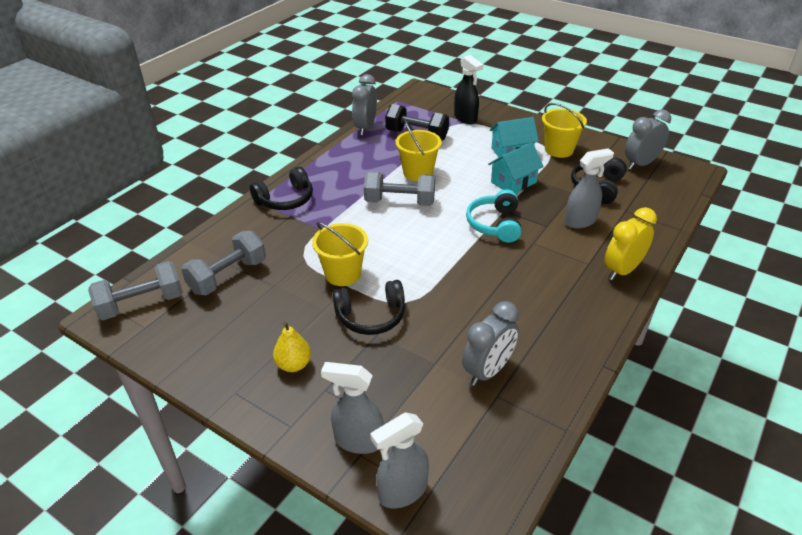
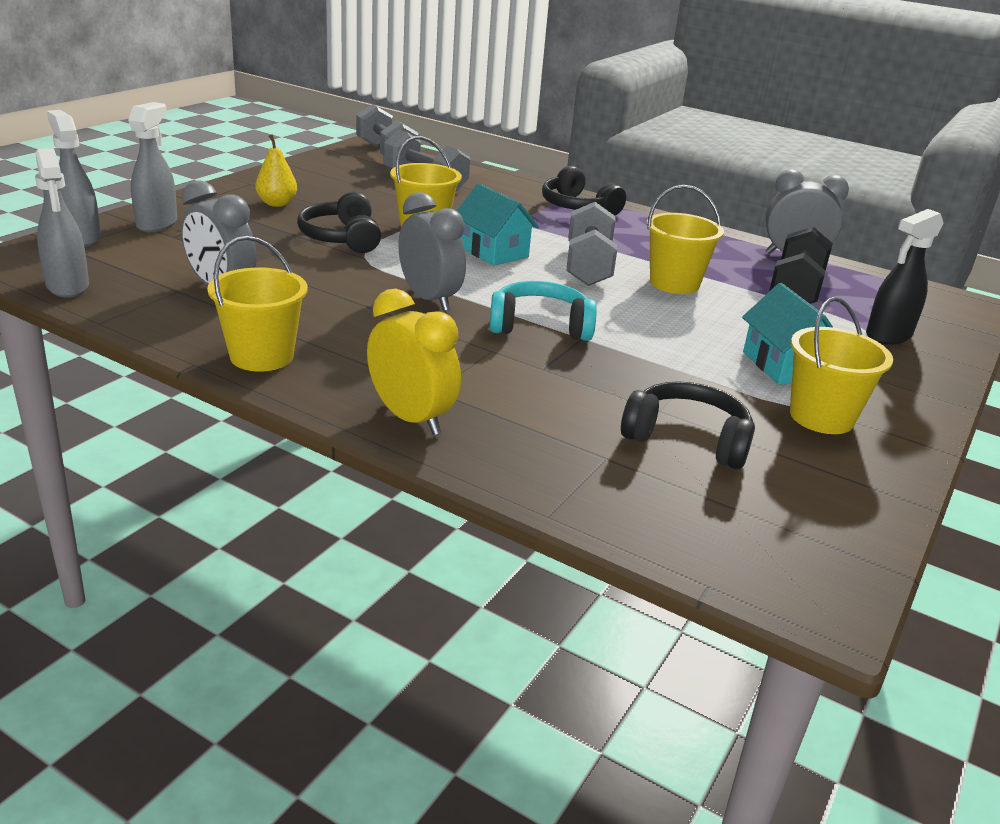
camera: 85 degrees right, 10 degrees down
(513, 182) = (674, 355): turquoise house -> turquoise house (493, 252)
(580, 221) = (560, 402): grey spray bottle -> grey spray bottle (68, 286)
(580, 335) = (262, 356): none -> yellow bucket
(640, 164) = (815, 516): grey clock -> grey clock (429, 299)

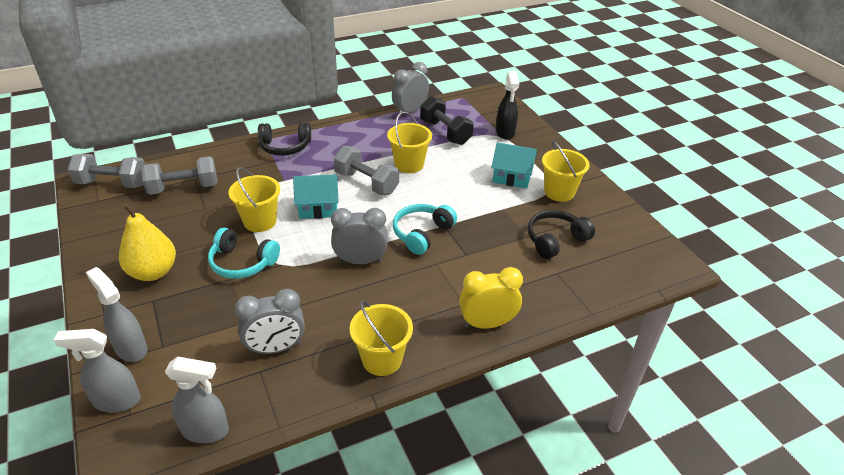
camera: 55 degrees left, 10 degrees up
(277, 204) = (153, 272): yellow pear -> yellow pear, size x1.62
(342, 238) = (242, 263): black headphones -> turquoise headphones

